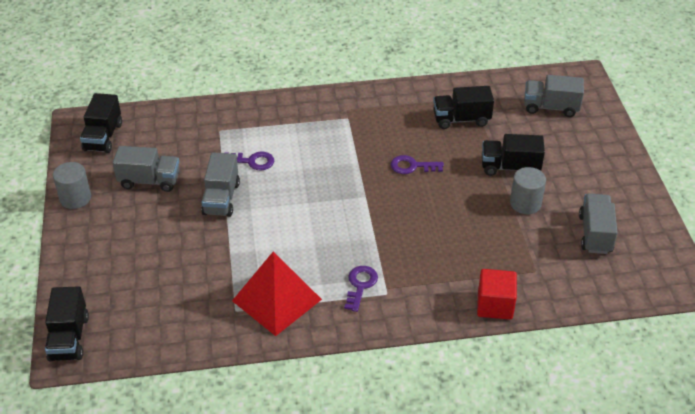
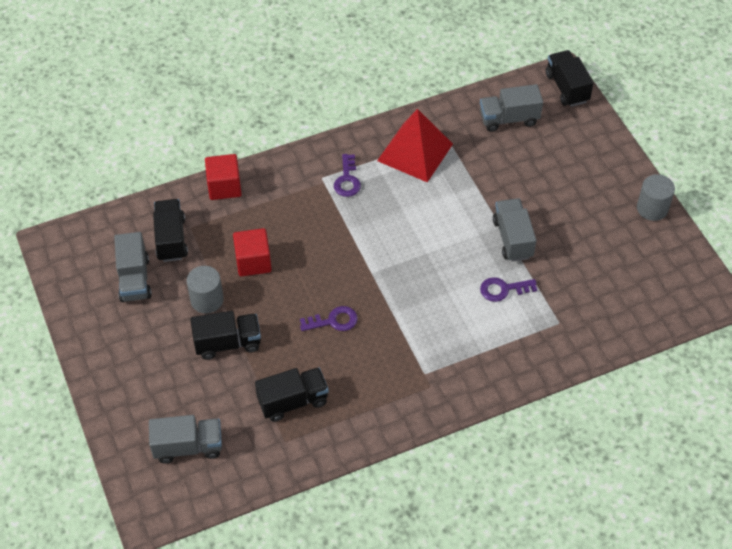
camera: 165 degrees right, 10 degrees up
(103, 137) = (676, 285): black truck -> black truck (171, 239)
(149, 181) = (594, 243): grey truck -> grey truck (509, 119)
(476, 227) = (253, 262): none -> red cube

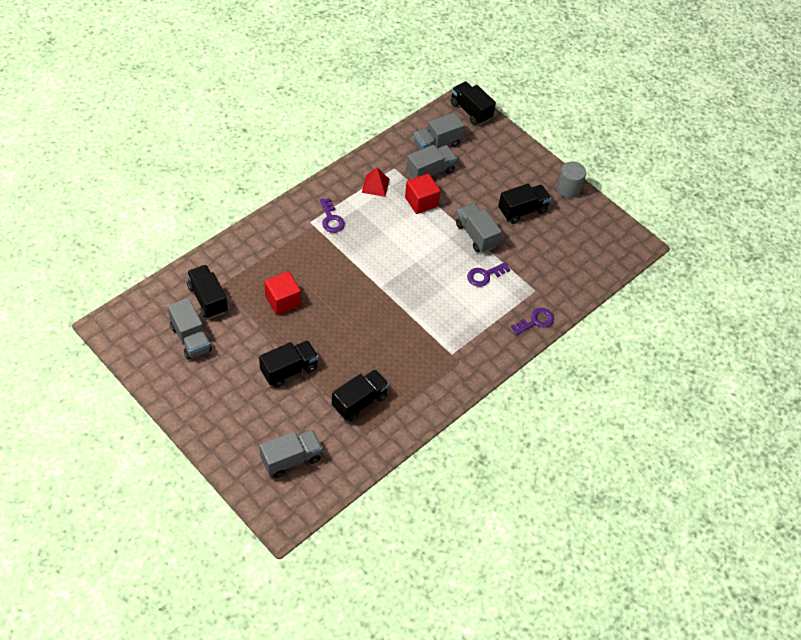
camera: 25 degrees left, 0 degrees up
(207, 300) = (258, 340): grey cylinder -> none
(224, 187) = (234, 247): red cube -> red cube (421, 202)
(333, 321) = (365, 331): purple key -> purple key (535, 321)
(415, 152) = (375, 185): red pyramid -> red pyramid, size x0.52
(487, 150) = (430, 172): none -> grey truck
(582, 222) = (522, 210): none -> black truck

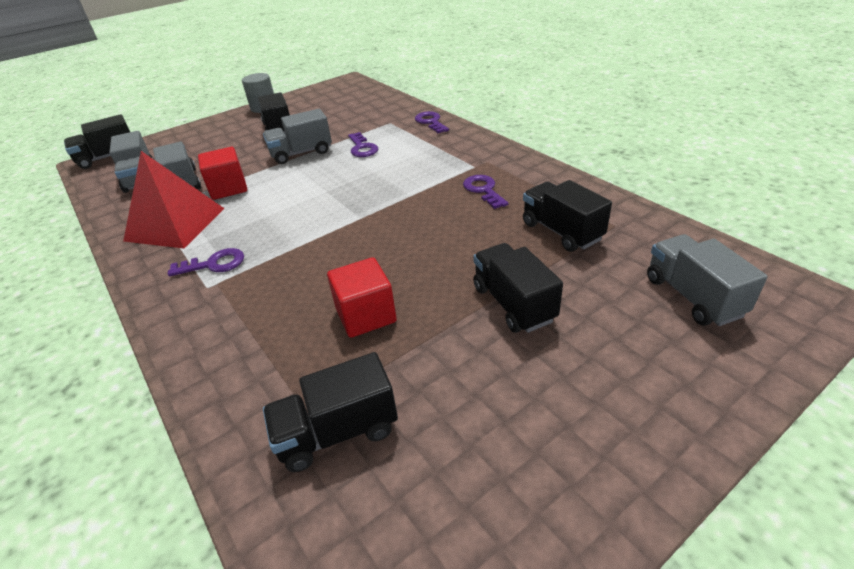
camera: 75 degrees left, 15 degrees down
(191, 338) = (442, 461): grey truck -> none
(375, 185) = (175, 224): red pyramid -> red pyramid, size x1.92
(414, 359) = (483, 190): none -> purple key

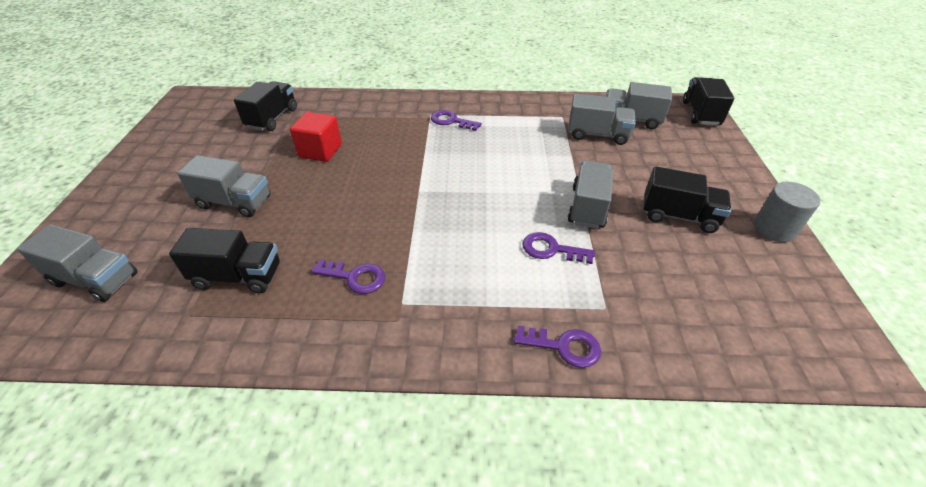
camera: 125 degrees right, 5 degrees up
(175, 224) = (526, 119): red pyramid -> none
(214, 264) = (451, 121): purple key -> purple key turned 90 degrees clockwise
(228, 188) = (557, 150): red cube -> none
(513, 303) = (234, 202): black truck -> grey truck

